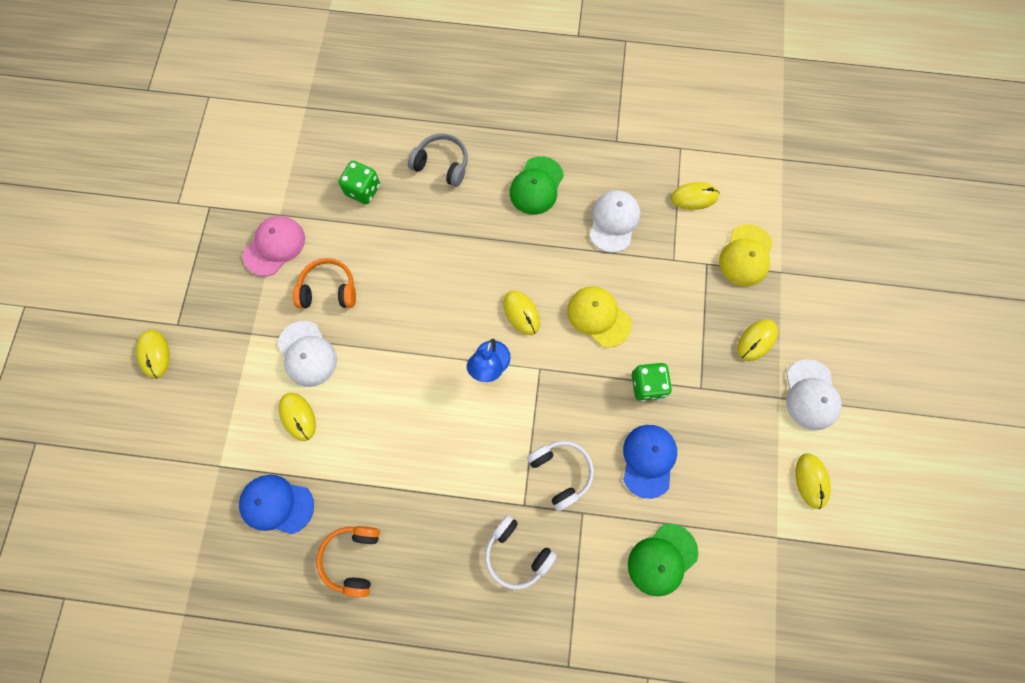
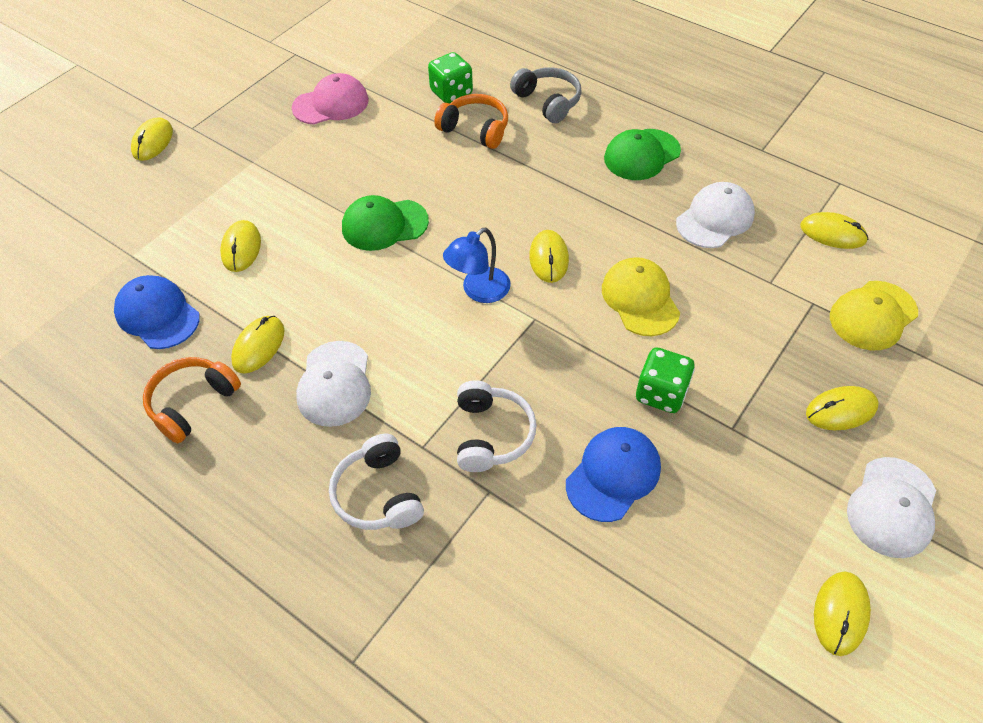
camera: 30 degrees right, 20 degrees down
(307, 354) = (293, 200): white cap -> white cap (335, 384)
(328, 290) = (356, 157): orange headphones -> orange headphones (475, 129)
(367, 490) = (258, 346): none -> yellow mouse
(662, 559) = (562, 600): green cap -> green cap (384, 225)

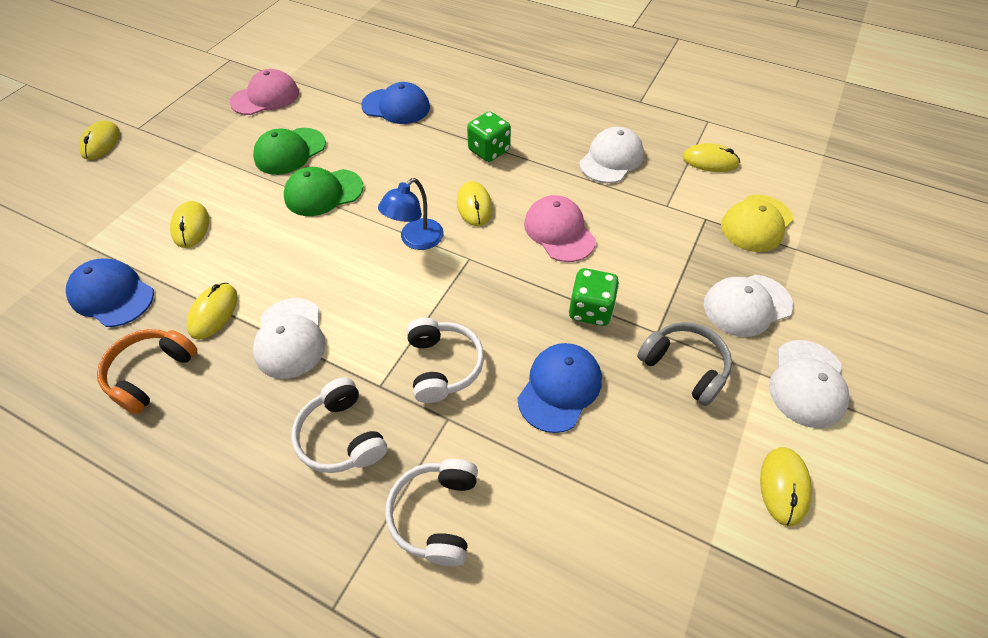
camera: 10 degrees left, 0 degrees up
(451, 93) = (372, 79): green dice -> green dice (489, 151)
(465, 587) = (436, 515): none -> white headphones
(475, 129) = (396, 106): orange headphones -> blue cap
(548, 102) = (456, 79): grey headphones -> grey headphones (684, 367)
(640, 299) = (559, 231): yellow cap -> pink cap
(641, 155) = (541, 114): green cap -> green cap (290, 151)
(841, 410) = (746, 305): yellow mouse -> white cap

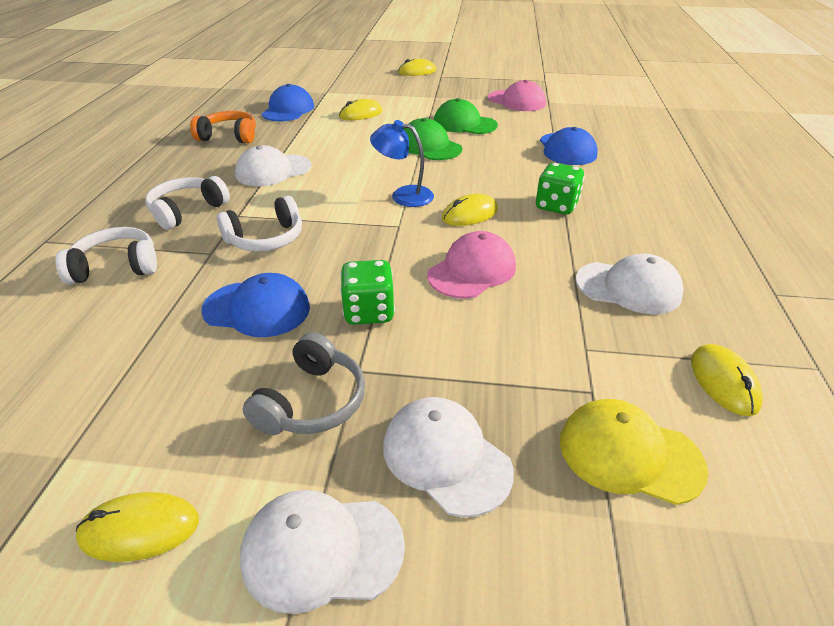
camera: 70 degrees right, 15 degrees down
(213, 312) = (286, 140): yellow mouse -> none

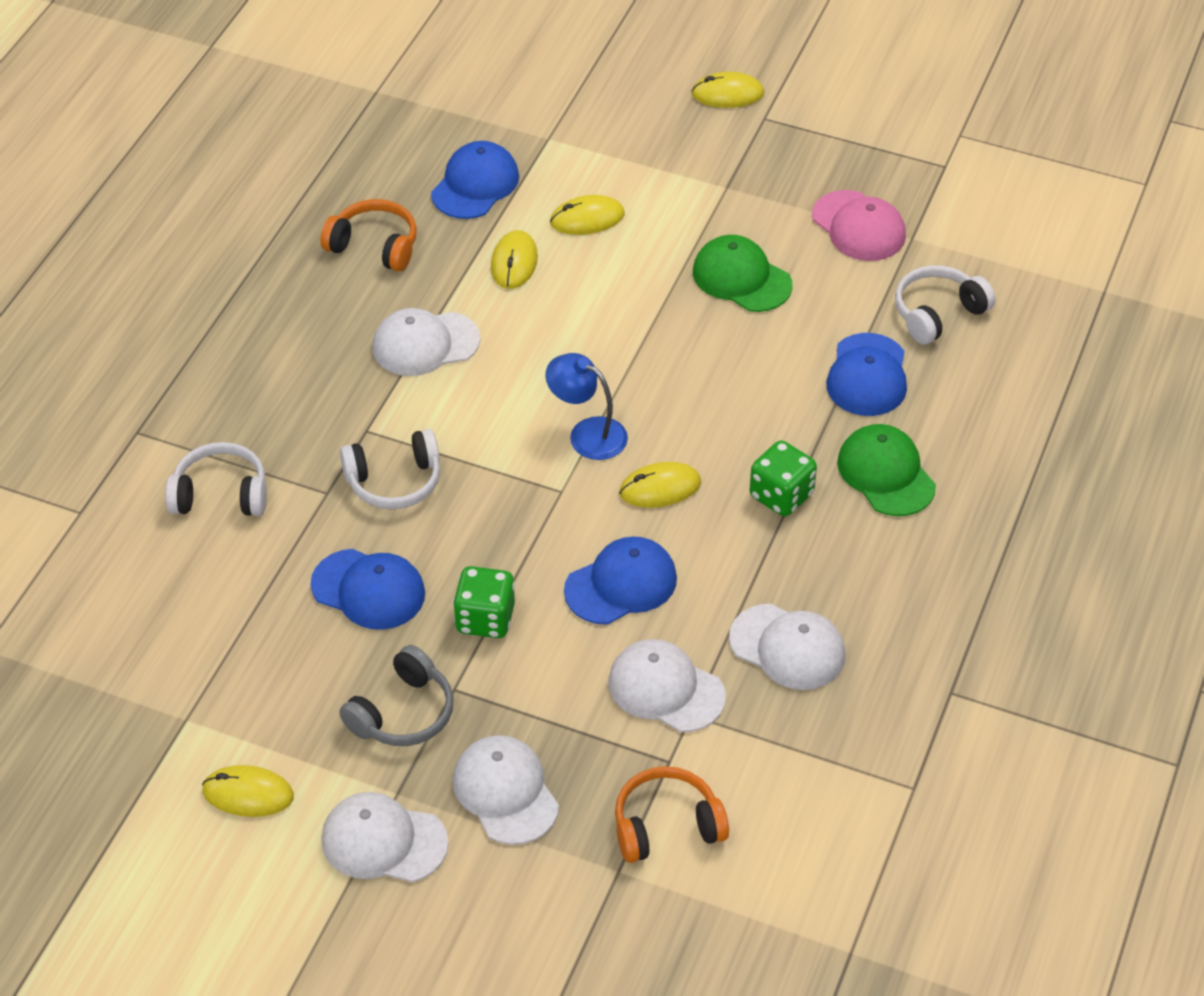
camera: 15 degrees right, 10 degrees up
(187, 211) = (304, 409): white headphones -> white headphones (938, 313)
(429, 146) = (664, 328): green cap -> green cap (886, 474)
(472, 270) = (621, 584): pink cap -> blue cap
(551, 334) = (666, 689): none -> white cap
(629, 454) = (666, 826): yellow cap -> orange headphones
(724, 382) = (805, 780): yellow mouse -> yellow mouse (514, 262)

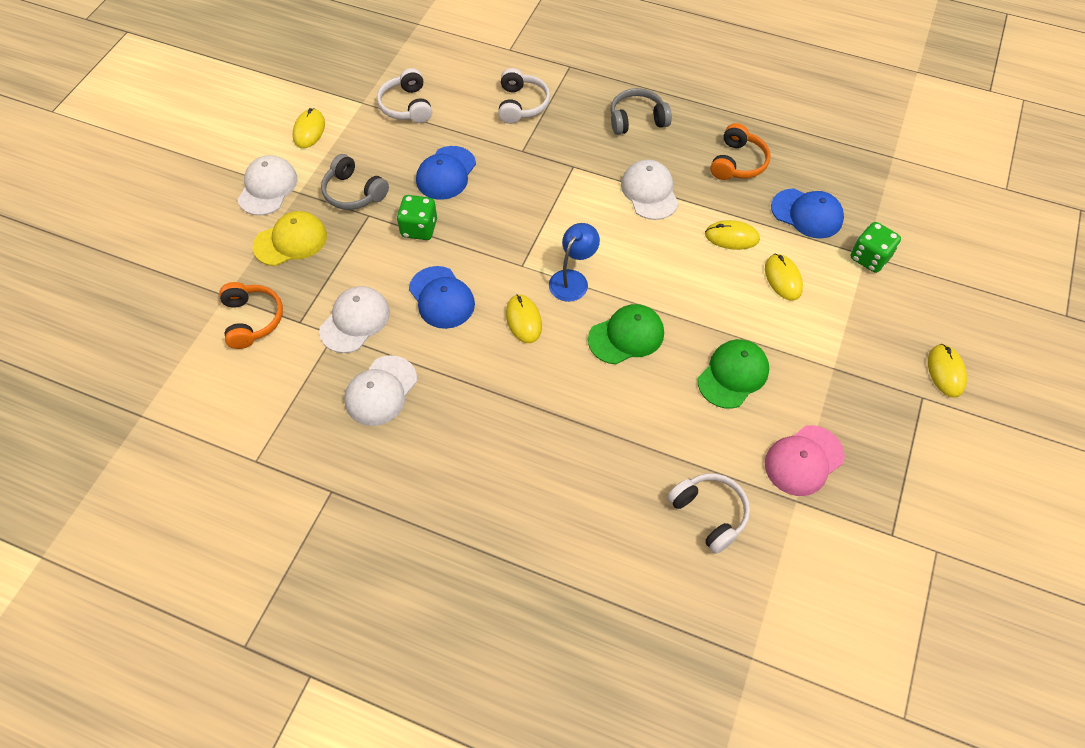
camera: 90 degrees right, 10 degrees up
(273, 352) = (637, 120): none -> grey headphones
(394, 481) = (530, 181): white headphones -> white headphones (407, 106)
(505, 792) = (290, 241): white cap -> yellow cap
(781, 495) = (515, 392): green dice -> green dice (869, 258)
(867, 375) = (636, 456): blue cap -> none
(886, 474) = (536, 463): green cap -> green cap (626, 336)

